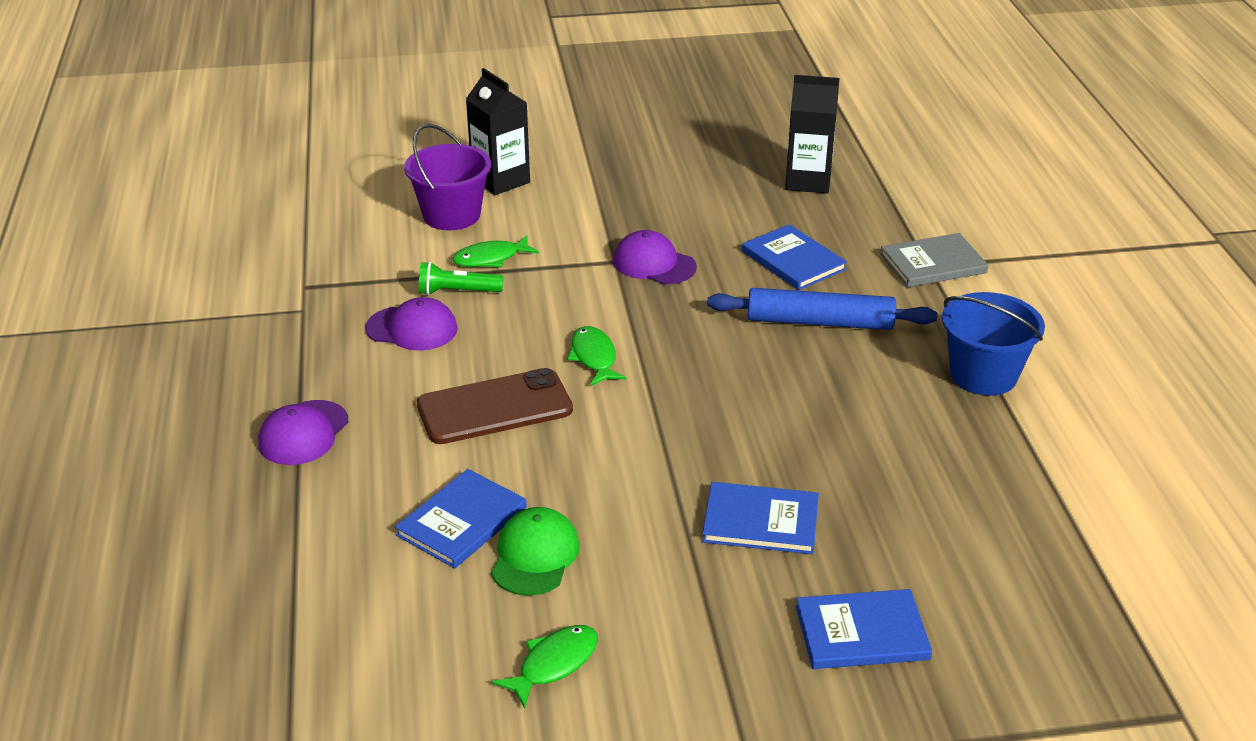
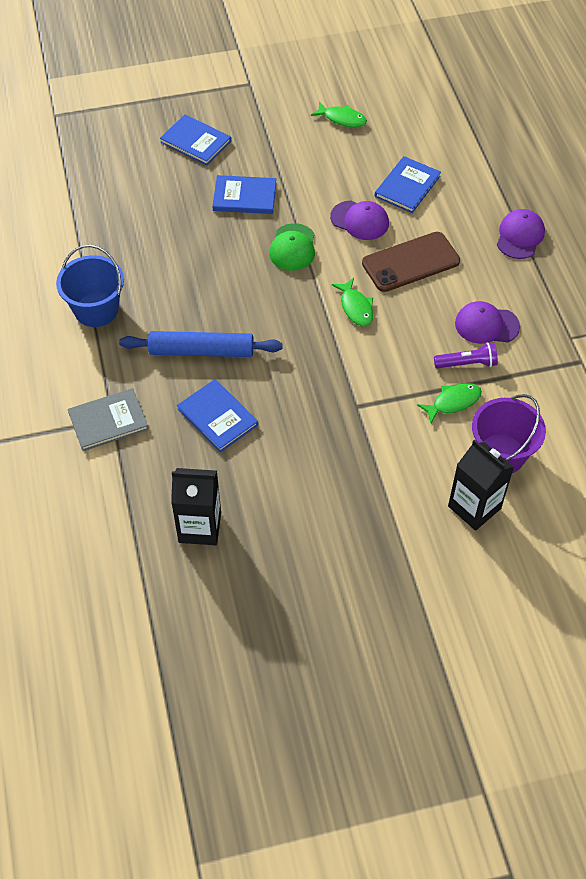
camera: 175 degrees right, 20 degrees up
(457, 292) = (467, 363): green flashlight -> purple flashlight
(535, 556) = (363, 170): green cap -> green cap (293, 247)
(554, 664) = (342, 119): green fish -> green fish turned 105 degrees counterclockwise
(654, 264) = (326, 405): purple cap -> purple cap (359, 220)
(862, 633) = (196, 142): blue book -> blue book turned 45 degrees clockwise

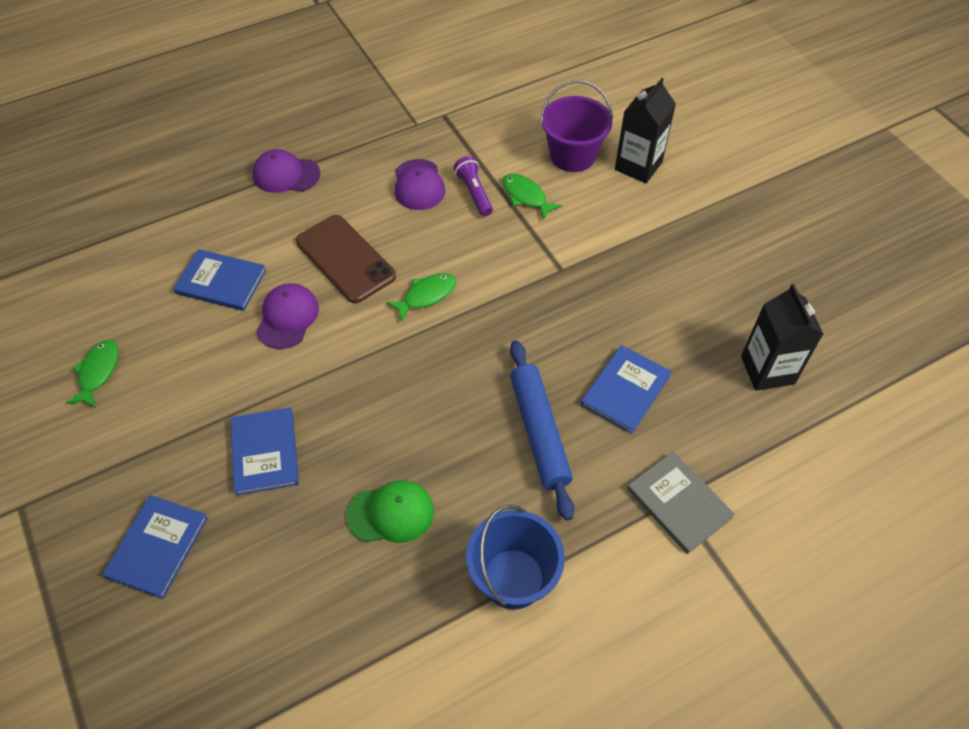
camera: 105 degrees left, 0 degrees up
(293, 247) = (347, 376): green cap -> green cap (391, 513)

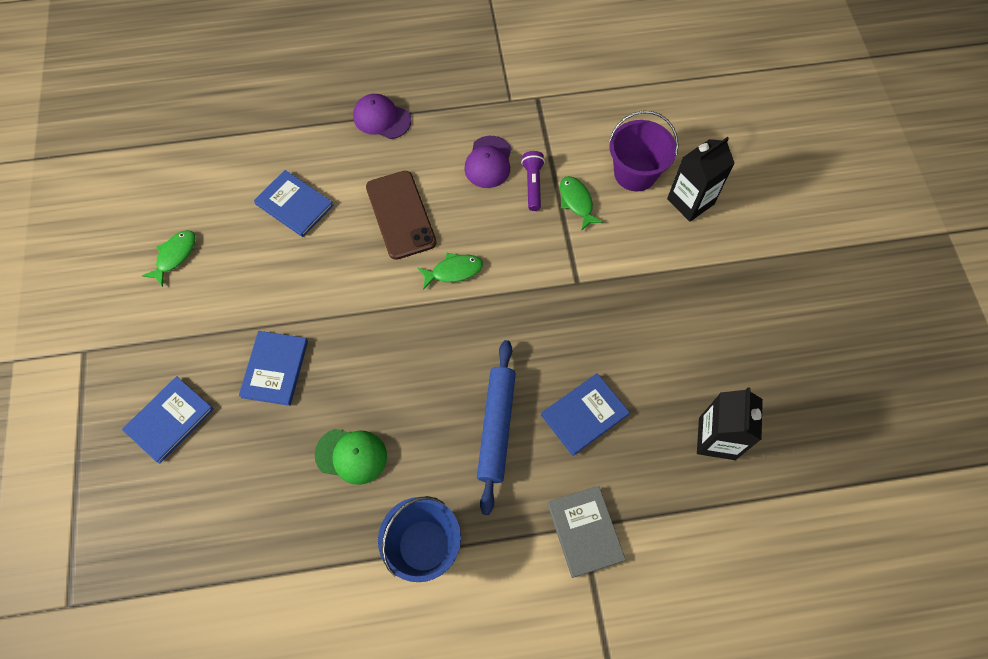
camera: 20 degrees right, 10 degrees up
(287, 317) = (334, 255): purple cap -> none

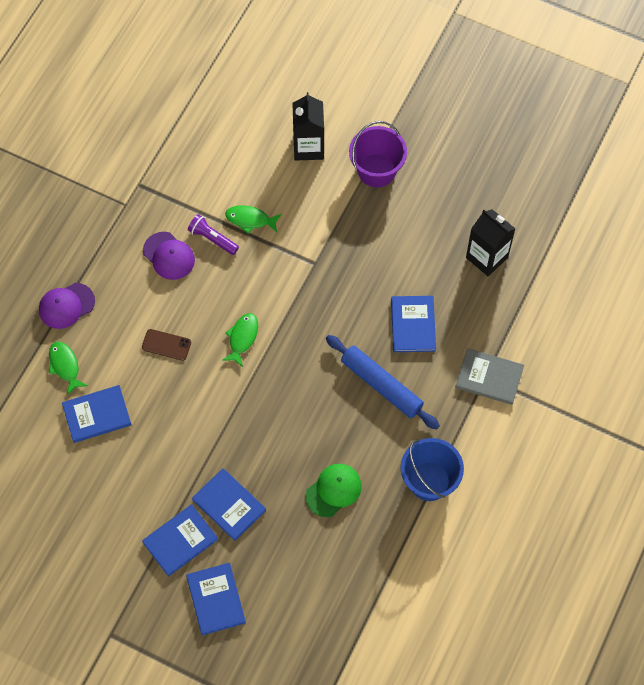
camera: 55 degrees left, 0 degrees up
(175, 256) = (75, 527): green fish -> green fish (65, 366)
(212, 350) = (180, 541): none -> blue book
(400, 215) = (166, 345): brown phone -> brown phone, size x0.54
(635, 173) = (257, 165): purple bucket -> purple bucket (376, 170)

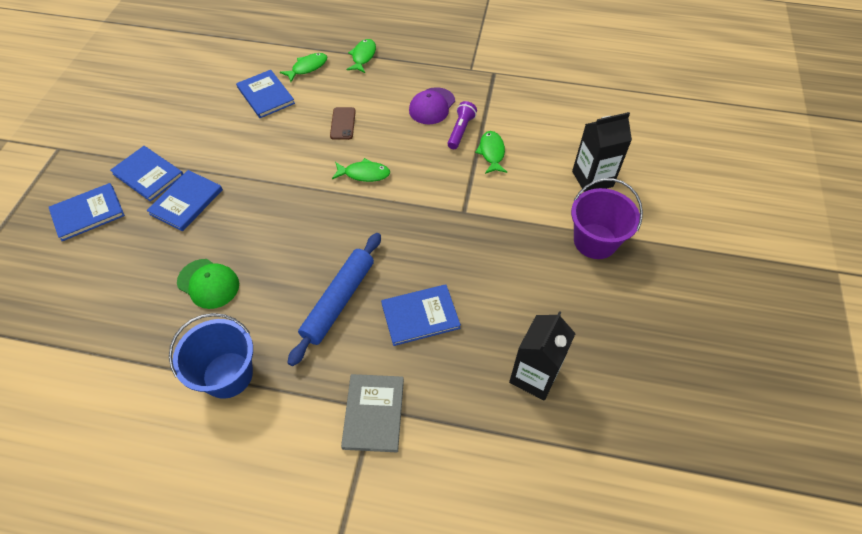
camera: 75 degrees right, 10 degrees down
(66, 306) = (363, 56): purple cap -> green fish

